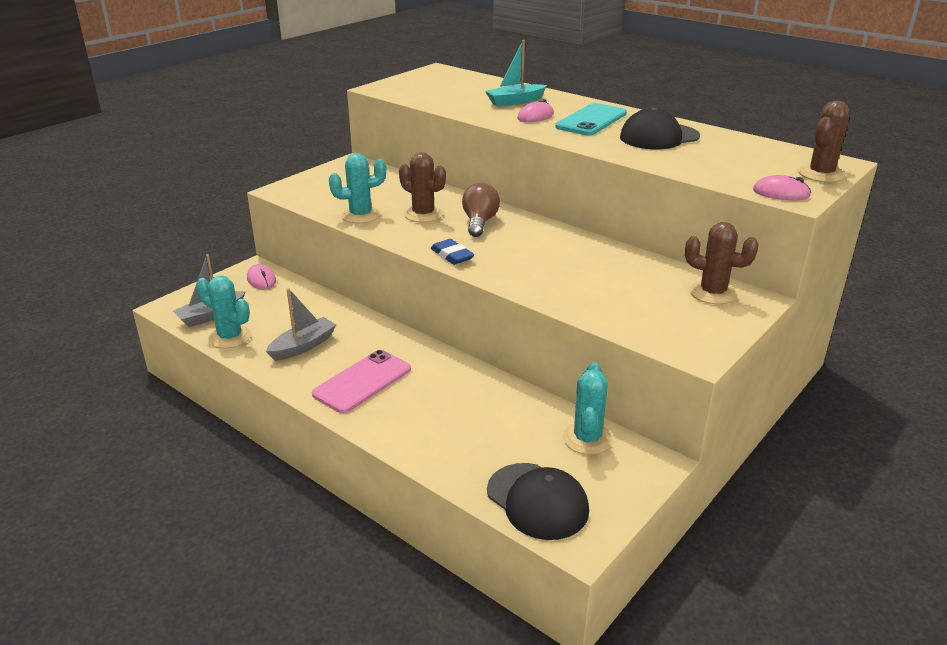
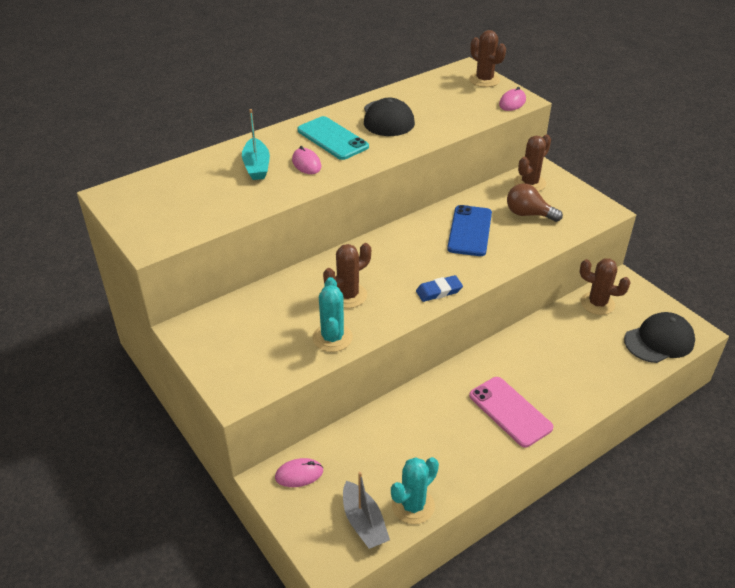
camera: 75 degrees left, 10 degrees up
(303, 346) = (444, 447): grey boat -> none
(479, 222) = (379, 264): brown light bulb -> brown light bulb (528, 214)
(573, 262) = (470, 231): none -> blue phone
(587, 439) = (597, 303): turquoise cactus -> brown cactus

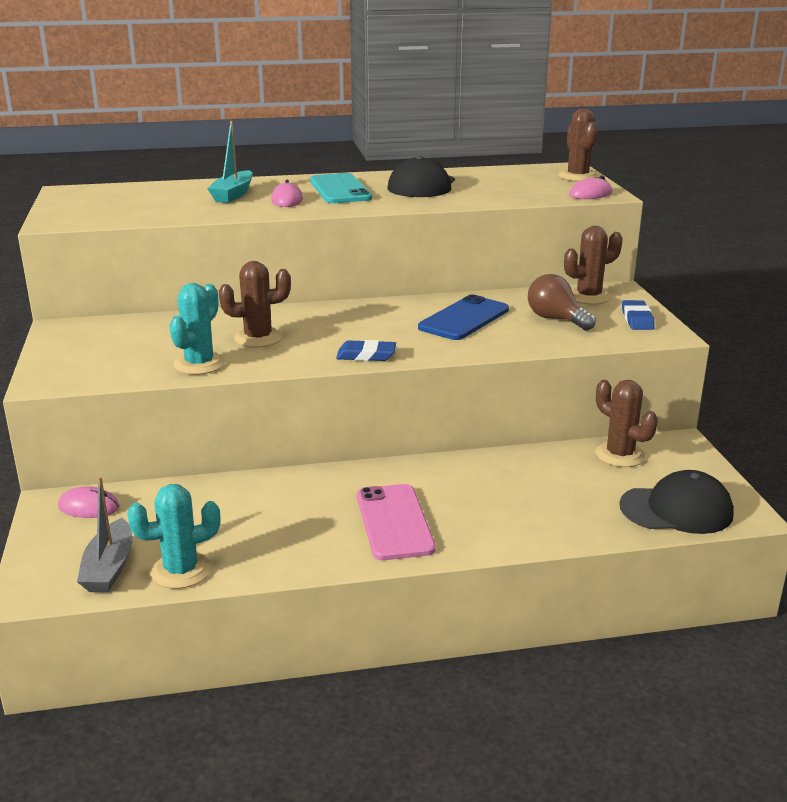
camera: 25 degrees right, 15 degrees down
(577, 199) = (637, 319): none -> blue eraser

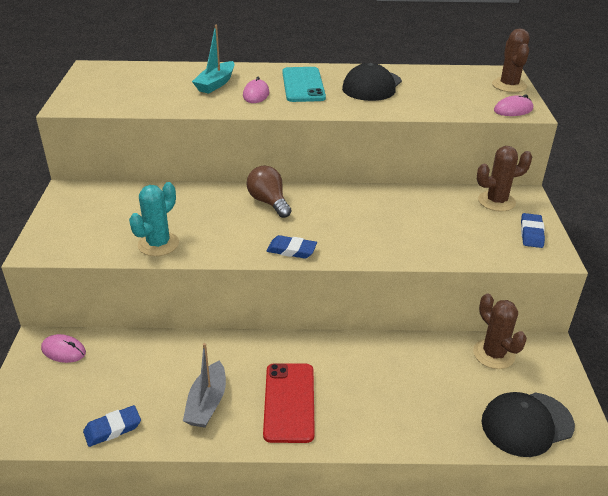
camera: 10 degrees right, 10 degrees up
(109, 568) = (61, 417): grey boat -> grey boat (207, 403)
(181, 571) = (112, 428): turquoise cactus -> blue eraser
(258, 338) = (212, 220): brown cactus -> none
(394, 522) = (289, 402): pink phone -> red phone
(464, 319) = (384, 216): blue phone -> none
(556, 319) = (461, 225): brown light bulb -> brown light bulb (269, 202)
(676, 510) = (527, 424): black cap -> black cap turned 150 degrees clockwise

